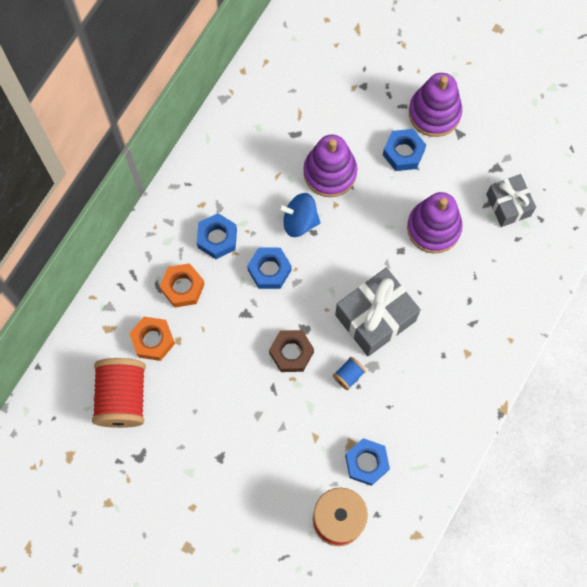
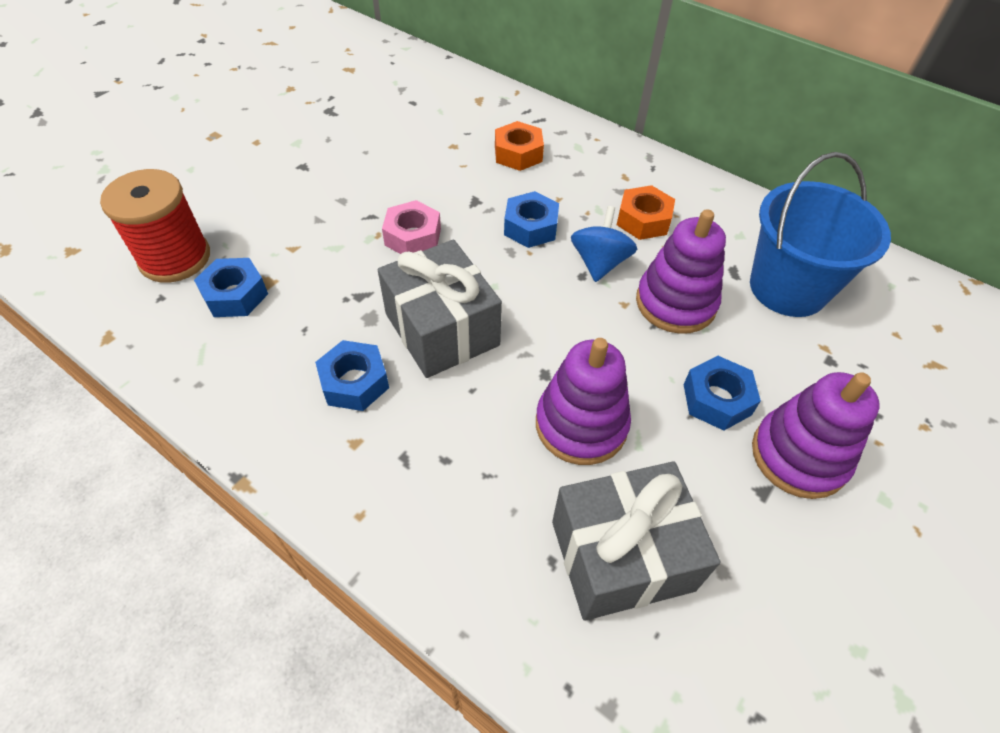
camera: 95 degrees right, 20 degrees down
(122, 397) = (398, 104): red spool -> none
(153, 340) = (458, 128): orange nut -> orange nut (643, 220)
(217, 238) = (578, 185): blue nut -> blue nut (354, 382)
(291, 353) = (413, 237): brown nut -> pink nut
(305, 102) = (788, 288): none -> blue bucket
(348, 375) = (364, 290): blue spool -> none
(508, 205) = (621, 555): grey gift -> grey gift, size x1.59

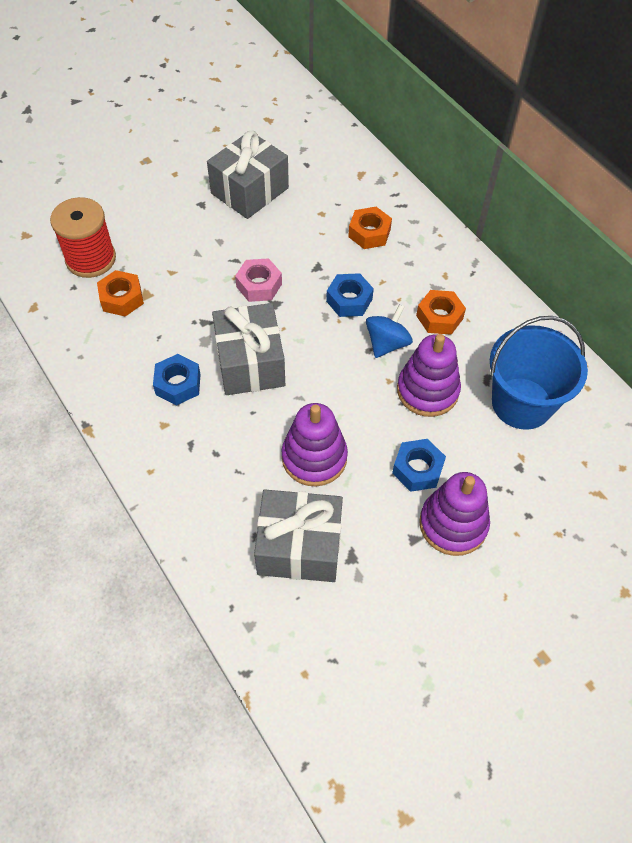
camera: 20 degrees right, 5 degrees up
(235, 295) = (122, 298): blue nut -> orange nut
(357, 140) = (250, 191): none -> grey gift

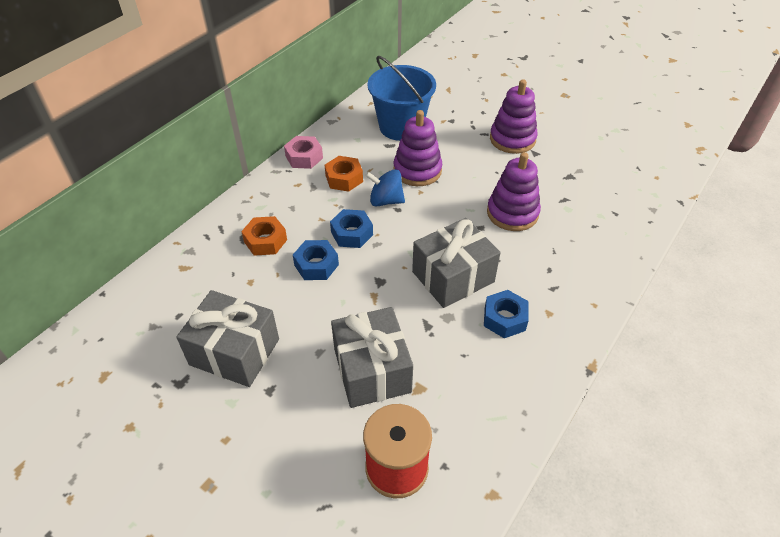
camera: 110 degrees left, 10 degrees down
(122, 298) = (435, 408): orange nut -> none
(259, 285) = (364, 299): pink nut -> pink nut (304, 157)
(299, 546) = (583, 201): grey gift -> grey gift (372, 370)
(417, 469) = (484, 162): blue nut -> blue nut (316, 265)

